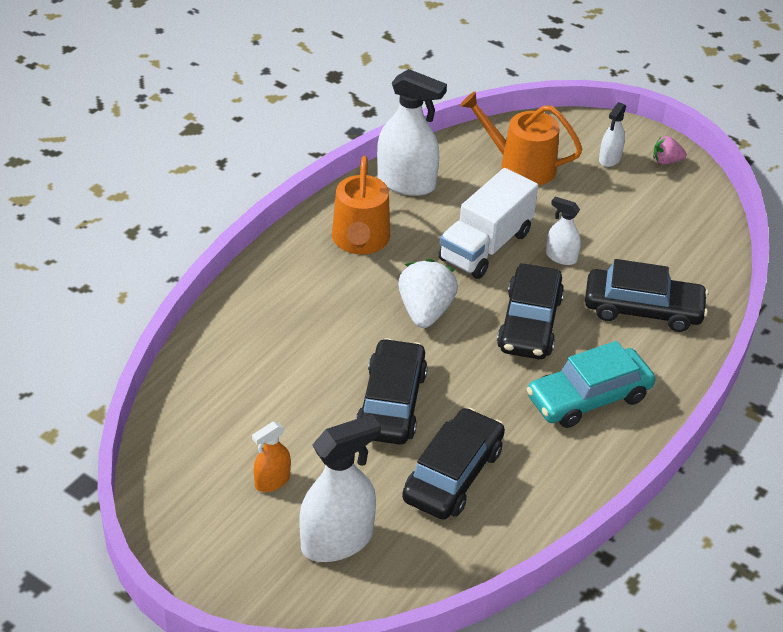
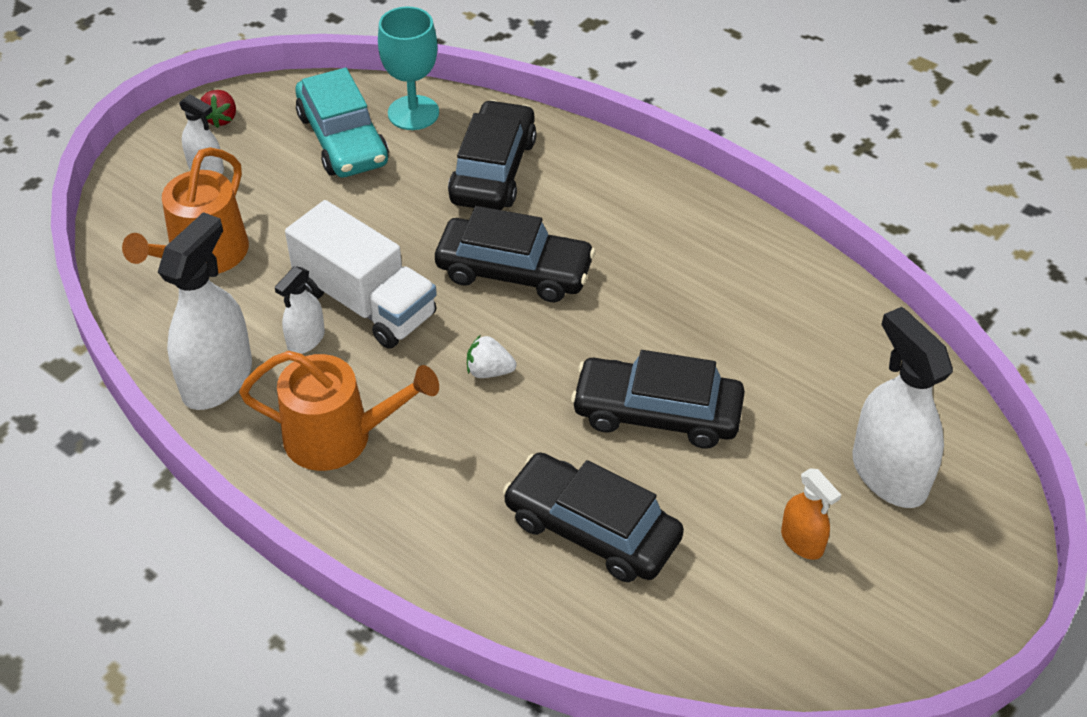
camera: 85 degrees left, 5 degrees up
(425, 311) = (489, 371): white strawberry -> white strawberry, size x0.54
(453, 475) = (771, 359): black car -> black car (592, 529)
(561, 257) = (394, 232): white spray bottle -> white spray bottle (306, 340)
(588, 397) = (639, 231): turquoise car -> turquoise car (342, 139)
(666, 161) = (221, 118): pink strawberry -> red strawberry
(701, 261) = (413, 113): none -> turquoise goblet

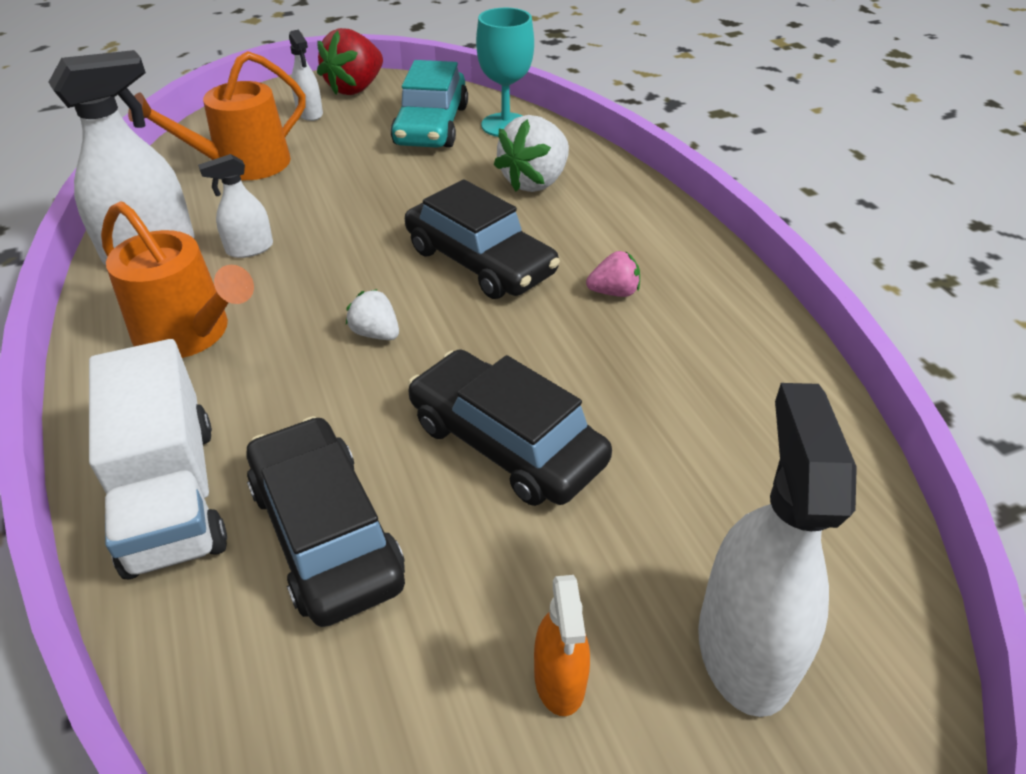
camera: 30 degrees right, 5 degrees down
(221, 118) = (355, 88): red strawberry -> red strawberry, size x1.87
(365, 302) = (327, 239): white truck -> white truck (171, 495)
(493, 170) = (535, 182): black car -> white strawberry
(640, 257) = (614, 292): none -> pink strawberry

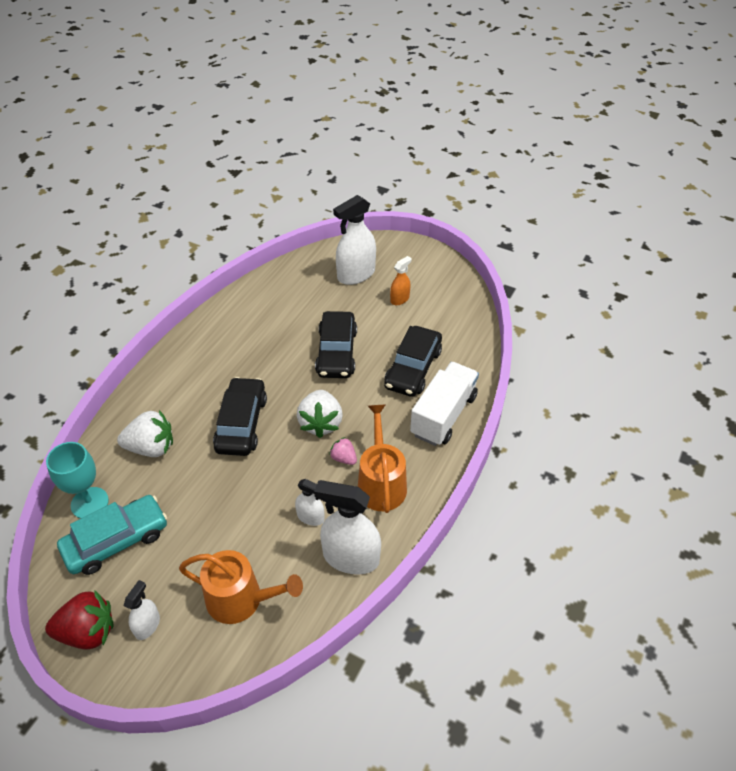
camera: 130 degrees left, 5 degrees up
(376, 333) = (320, 423): white strawberry -> white strawberry, size x1.87
(614, 292) = (225, 369): pink strawberry -> pink strawberry (343, 458)

